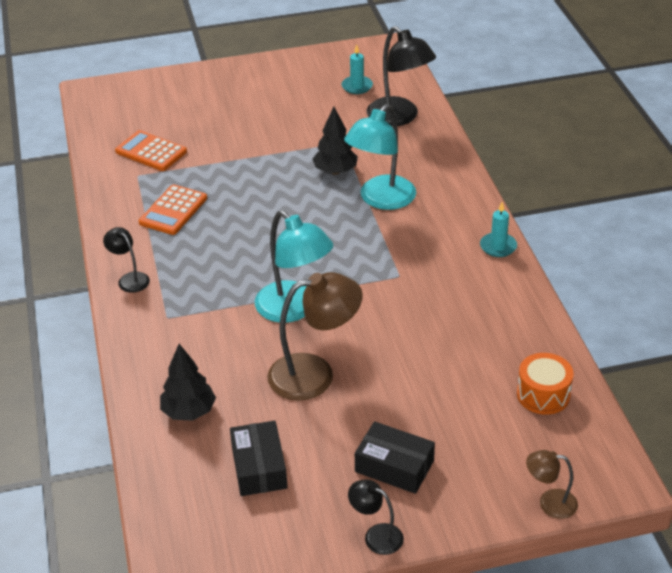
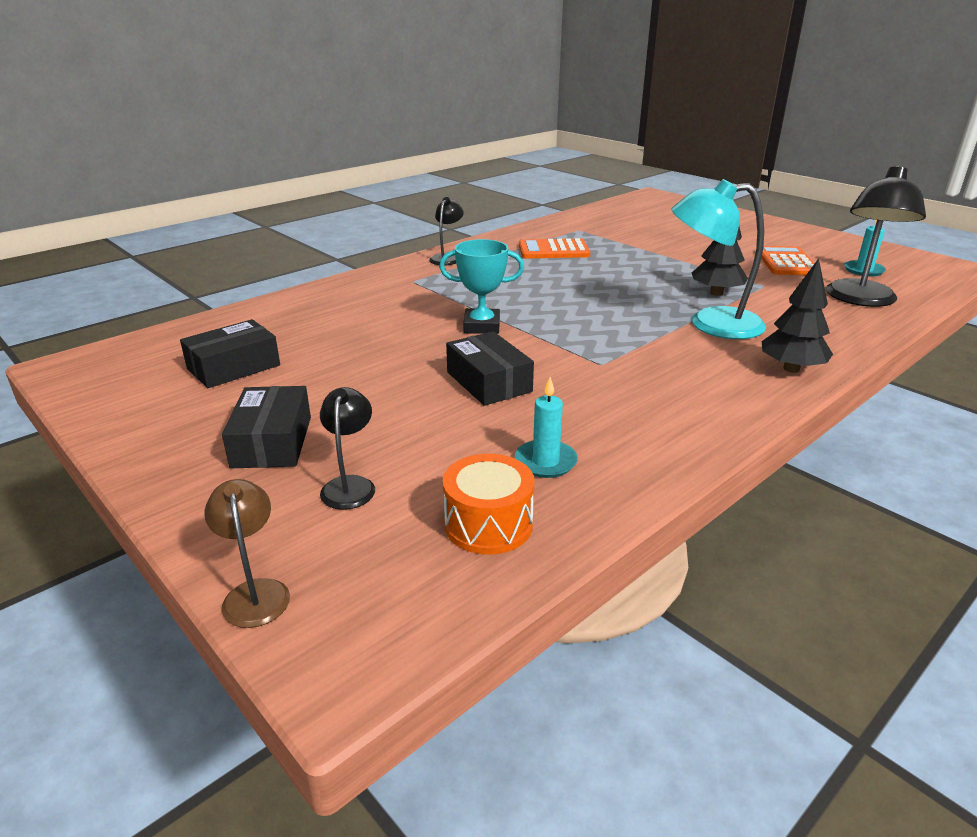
camera: 60 degrees right, 10 degrees down
(151, 151) = (615, 227): orange calculator -> orange calculator (786, 262)
(189, 412) = (294, 319): black tree -> black tree (791, 369)
(294, 309) = (481, 326): turquoise lamp -> turquoise trophy
(315, 374) = (393, 359): brown lamp -> none
(376, 535) = (146, 460): black lamp -> black lamp (350, 485)
(385, 337) = (489, 382): none -> black box
(498, 247) = (743, 411): turquoise candle -> turquoise candle (545, 462)

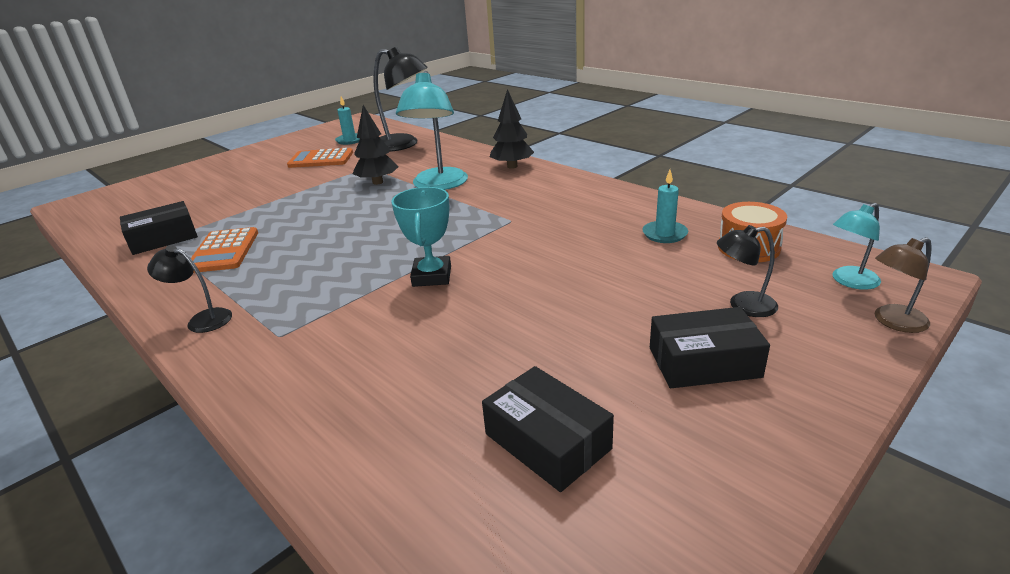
camera: 90 degrees left, 0 degrees up
(362, 591) = (849, 281): none -> turquoise lamp
(489, 382) = (551, 263): black box -> black box (163, 238)

